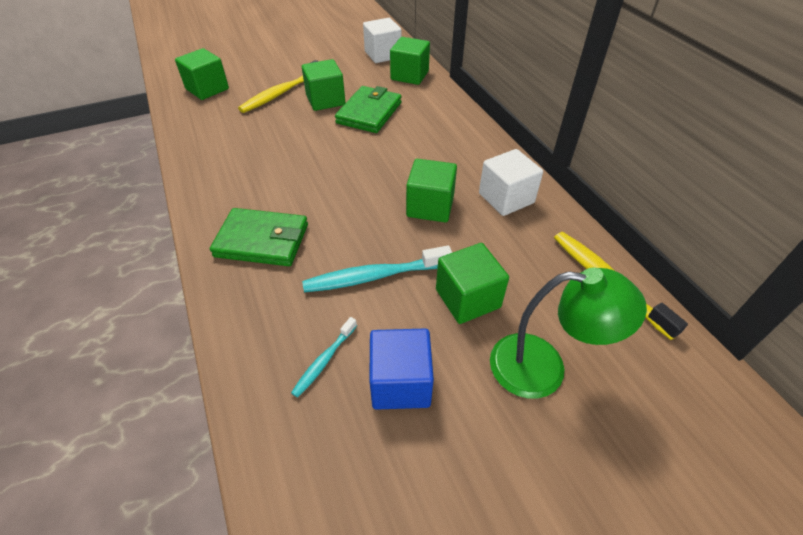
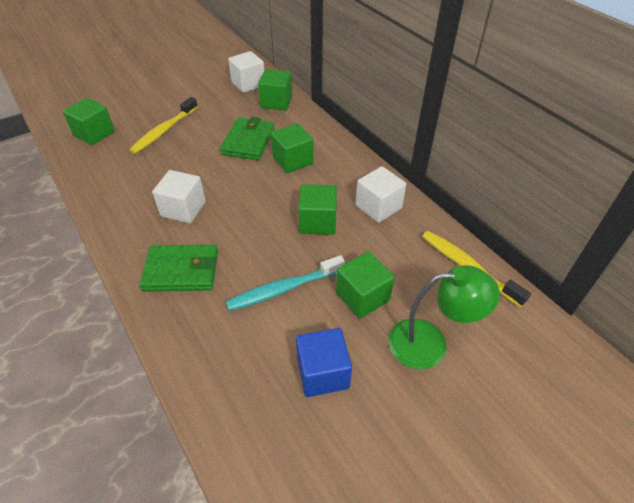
camera: 10 degrees left, 0 degrees up
(281, 175) = (183, 209): none -> white cube
(324, 361) = (258, 365): turquoise toothbrush -> none
(325, 100) = (206, 133): green cube -> green cube (293, 160)

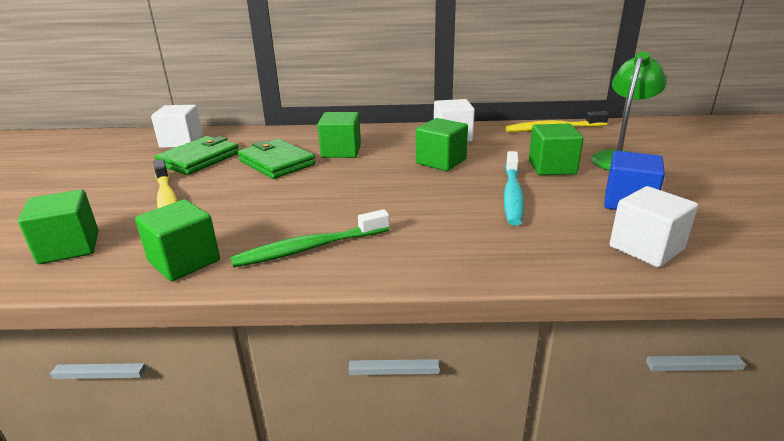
camera: 55 degrees left, 20 degrees down
(140, 220) = (309, 248): none -> green toothbrush
(181, 271) = (431, 240): green wallet -> green wallet (199, 159)
(183, 209) = (330, 218): white cube -> white cube (646, 248)
(276, 102) = (239, 138): green cube -> green cube (184, 261)

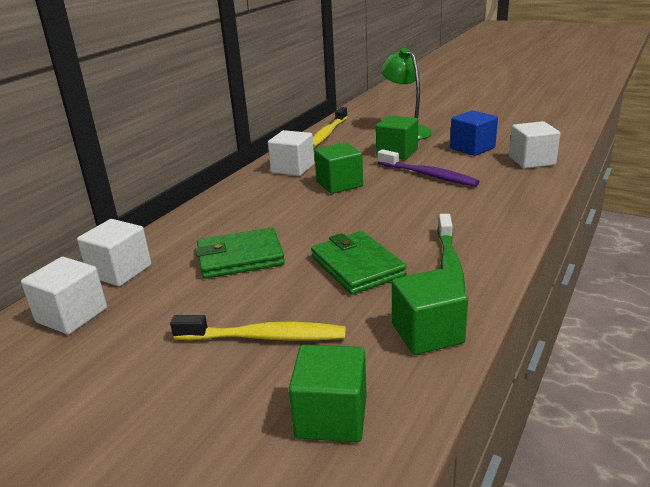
camera: 60 degrees left, 0 degrees up
(199, 159) = (160, 306): green wallet -> green wallet (357, 266)
(239, 136) = (120, 271): none -> white cube
(341, 151) = (257, 220): green cube -> none
(512, 195) = (428, 175): turquoise toothbrush -> purple toothbrush

